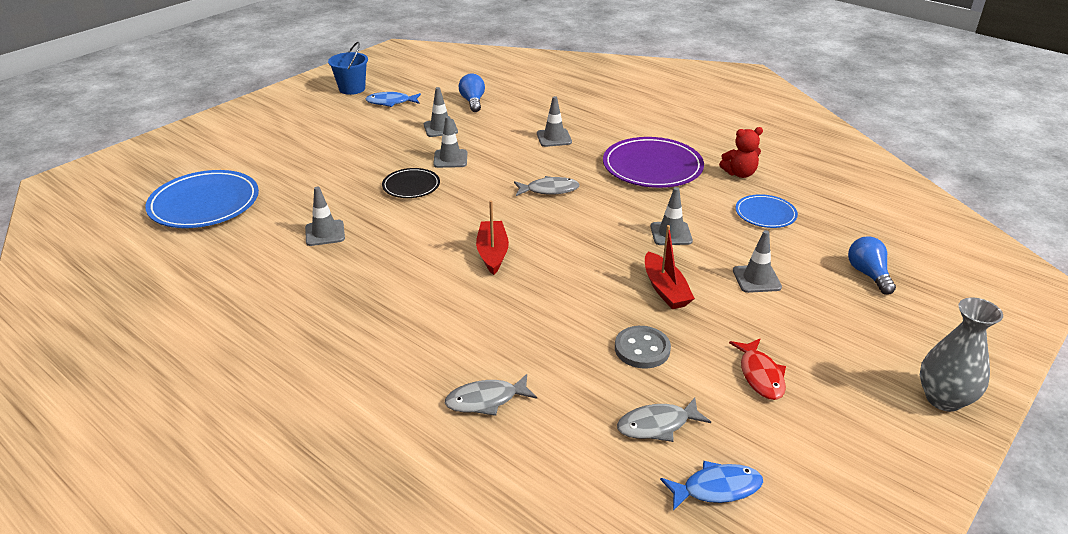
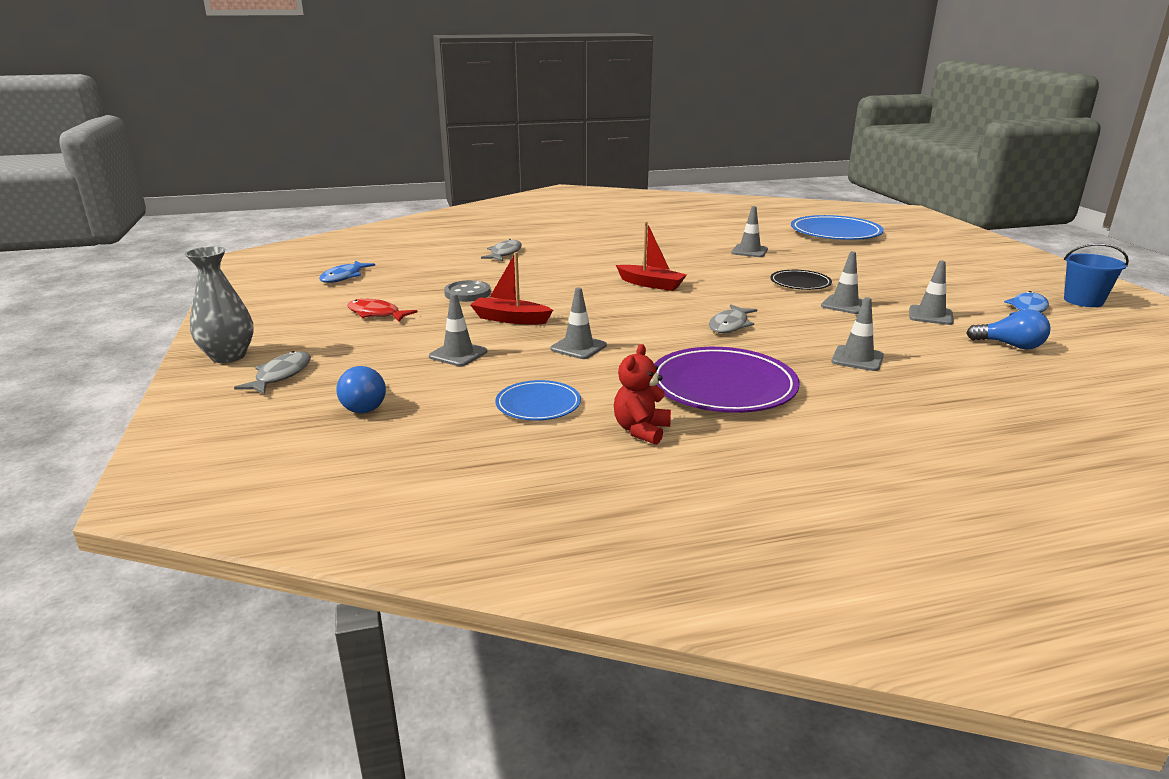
camera: 125 degrees right, 10 degrees down
(657, 425) = (406, 278): grey fish -> grey fish (281, 375)
(868, 274) = (365, 404): blue light bulb -> blue light bulb turned 60 degrees clockwise

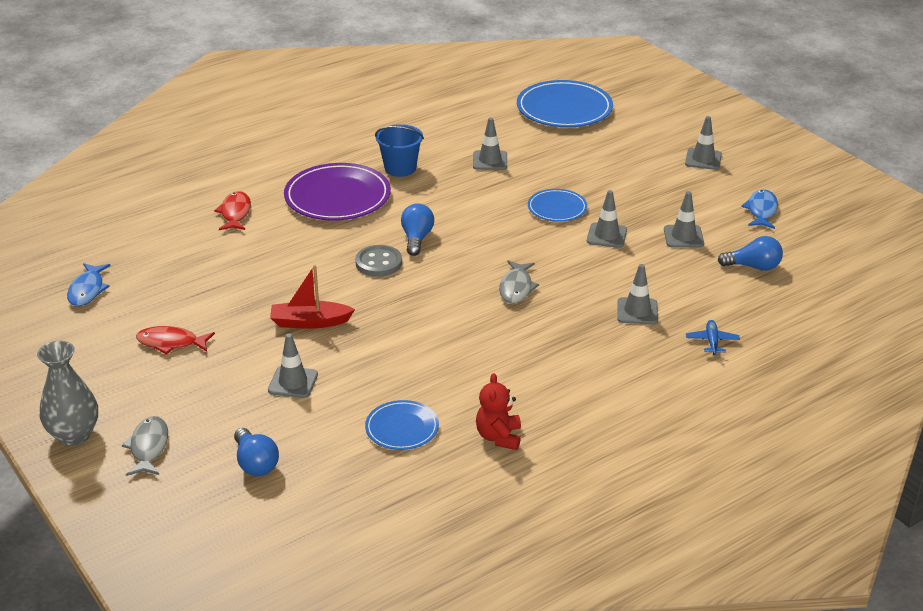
camera: 20 degrees left, 10 degrees up
(467, 293) = (241, 291): grey button -> grey button (378, 263)
(504, 253) = (235, 213): grey fish -> red fish
(578, 347) = (396, 348): grey traffic cone -> grey traffic cone (703, 159)
(651, 284) = (417, 239): red boat -> blue light bulb
(722, 386) = (541, 370): purple plate -> purple plate (337, 197)
(800, 283) = (557, 208): black plate -> blue plate
(943, 394) = (712, 341): none -> blue plane
(1083, 301) = (805, 188): blue bucket -> blue bucket (400, 168)

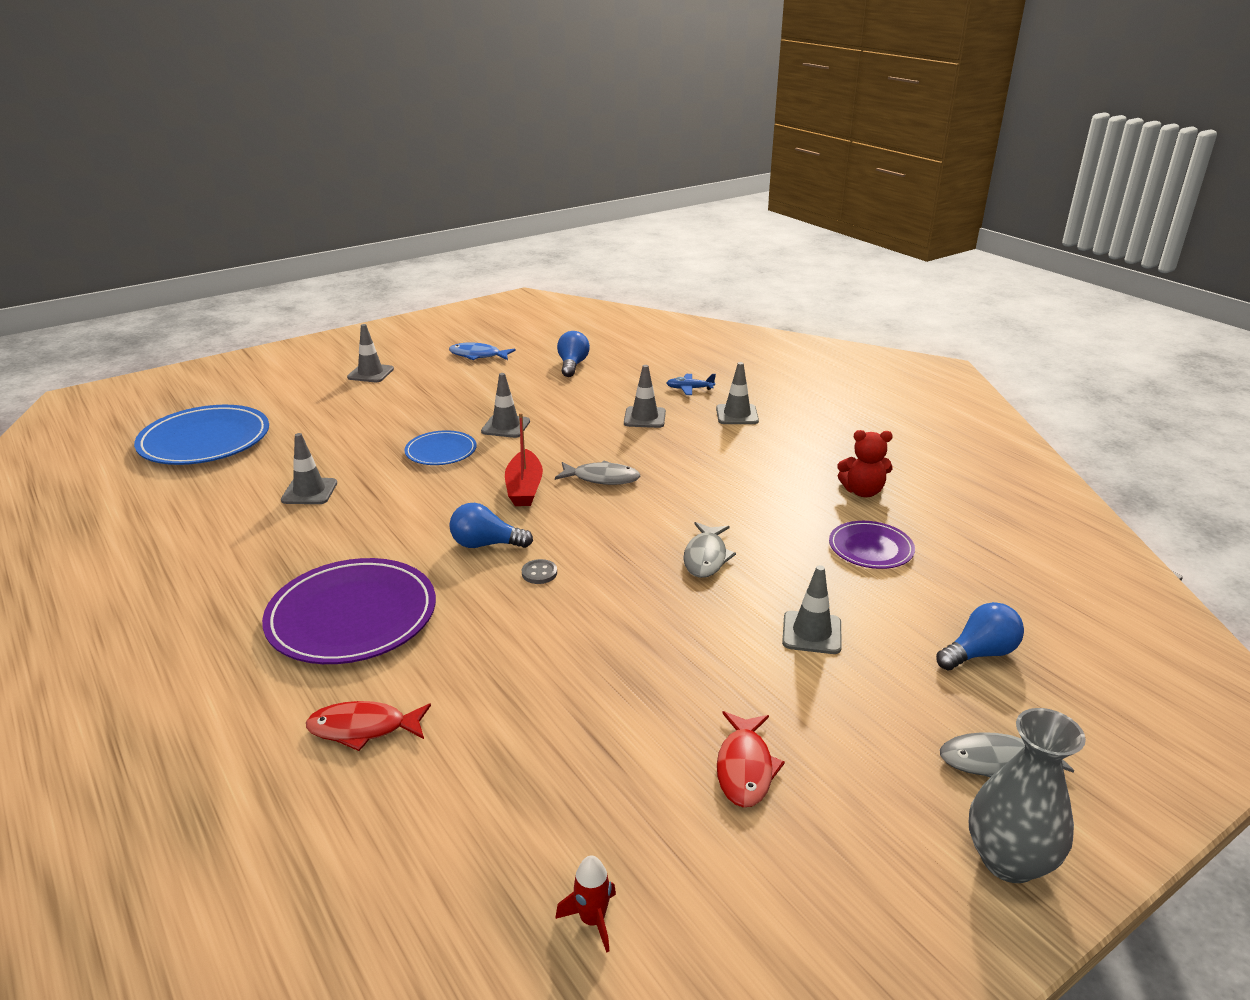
camera: 90 degrees left, 5 degrees down
(87, 290) = (592, 920): blue fish -> red rocket
(310, 322) = (678, 626): red boat -> red boat (524, 488)
(378, 263) = (539, 573): grey button -> grey button, size x0.55
(394, 338) = (706, 557): none -> grey fish
(400, 168) = (294, 561): blue bucket -> none
(402, 428) = (870, 548): blue plate -> purple plate
(683, 237) = (516, 390): grey traffic cone -> grey traffic cone (737, 415)

